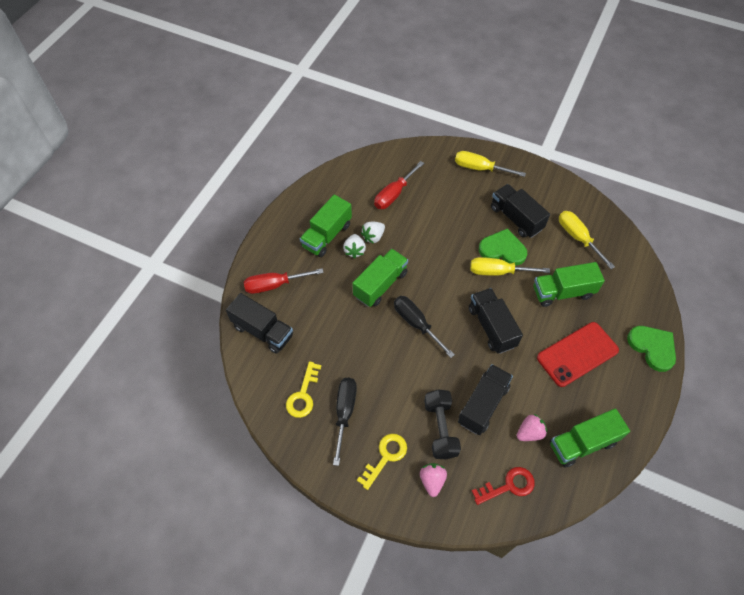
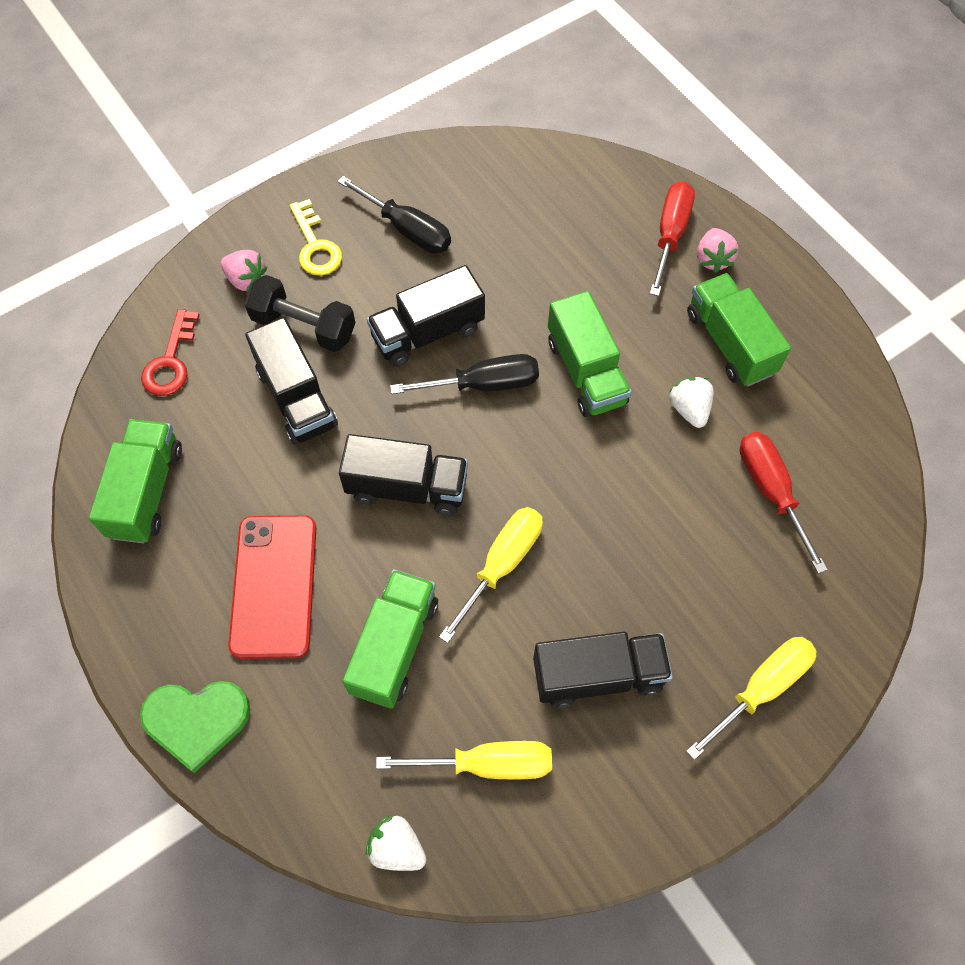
camera: 120 degrees right, 5 degrees up
(263, 331) = (596, 191): black truck -> black truck (427, 333)
(303, 394) = (466, 196): yellow key -> none
(354, 250) = (675, 368): white strawberry -> white strawberry (397, 848)
(502, 249) = (543, 603): green heart -> none
(529, 432) = (214, 432): pink strawberry -> pink strawberry (713, 259)

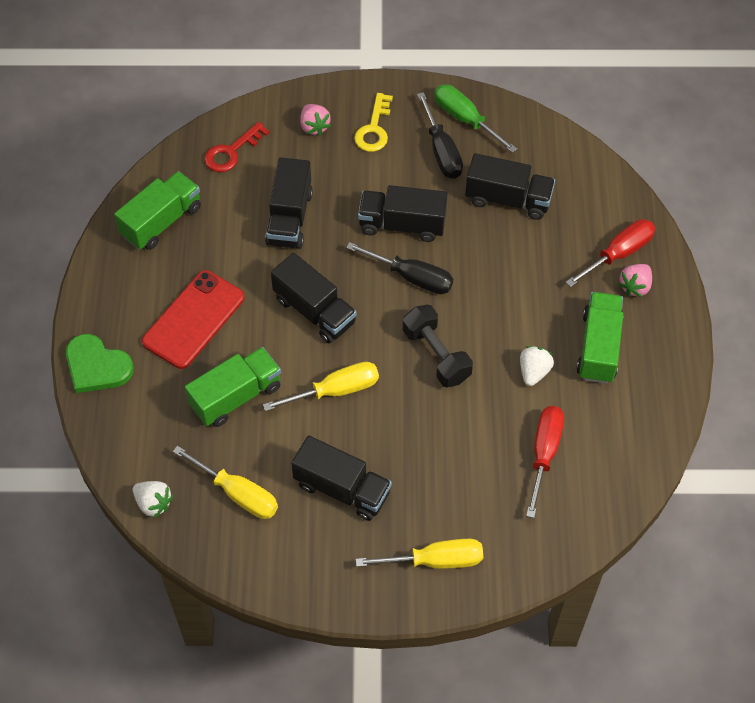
camera: 35 degrees right, 5 degrees down
(304, 326) = (327, 176): black dumbbell -> black dumbbell (436, 355)
(397, 848) = (153, 503): white strawberry -> white strawberry turned 150 degrees clockwise
(406, 182) = (465, 119): none -> green screwdriver
(516, 242) = (508, 199): none -> black truck
(586, 372) = (485, 308): green truck -> none

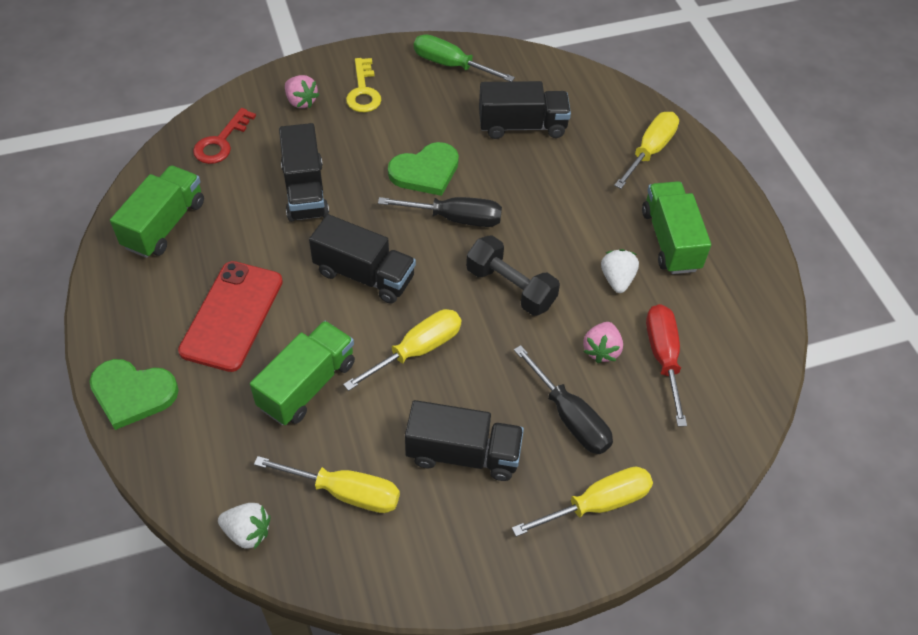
camera: 20 degrees left, 5 degrees down
(402, 224) = (425, 171): black truck -> green heart
(441, 151) = (439, 97): black screwdriver -> black screwdriver (570, 417)
(618, 254) = (650, 151): red screwdriver -> yellow screwdriver
(635, 286) = (679, 176): pink strawberry -> pink strawberry (601, 350)

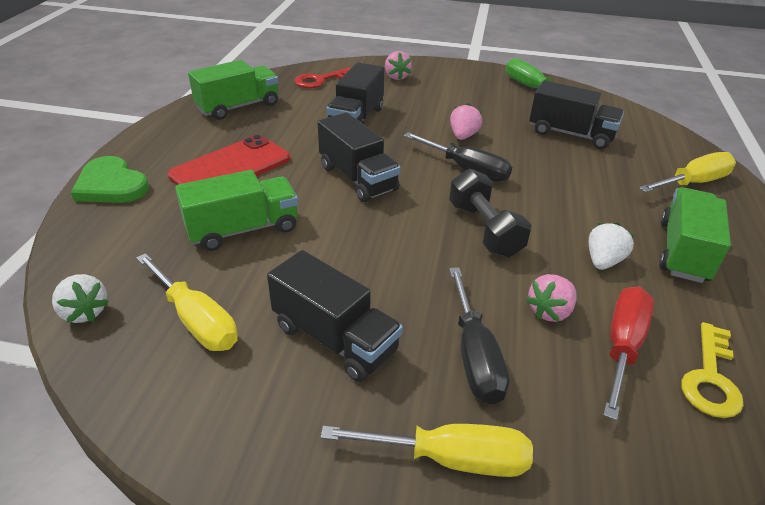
camera: 30 degrees right, 15 degrees down
(363, 91) = (448, 83): yellow key -> yellow key (710, 378)
(417, 350) = (359, 241): yellow screwdriver -> none
(425, 171) = (463, 136): green heart -> pink strawberry

